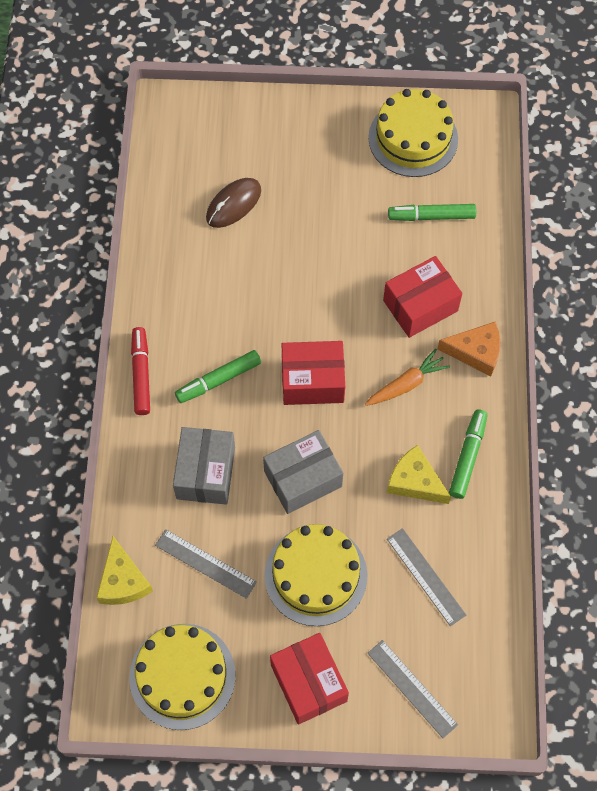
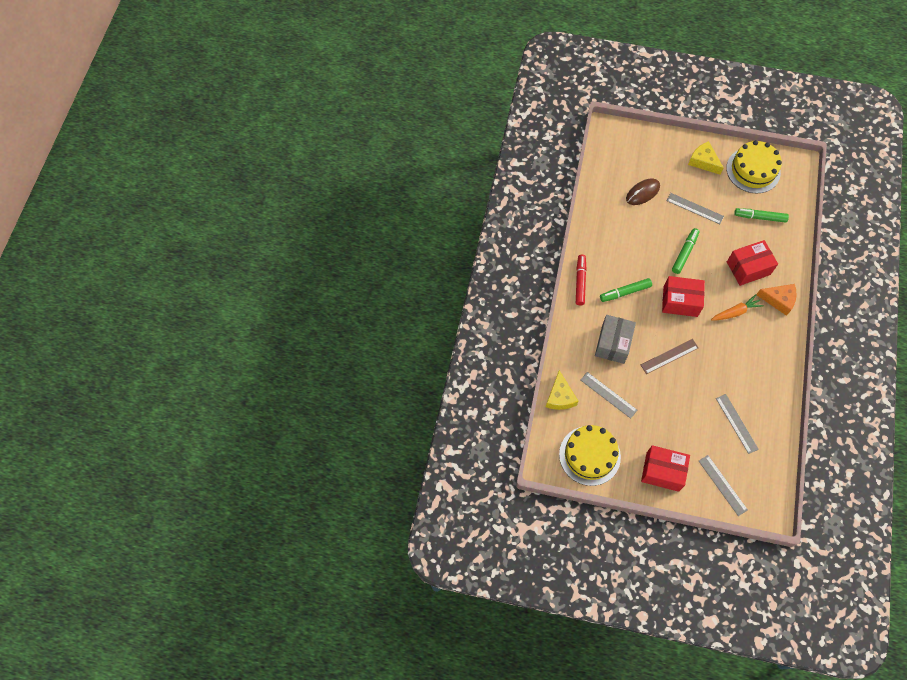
camera: 10 degrees right, 0 degrees up
(303, 479) = (669, 356): grey box -> brown ruler
(308, 683) = (662, 471): red box -> red box turned 60 degrees counterclockwise
(315, 575) = (672, 412): yellow cake -> none
(323, 218) = (695, 208): none -> grey ruler
(415, 481) = (735, 368): yellow cheese -> yellow cheese (703, 161)
(467, 456) = (768, 359): green marker -> green marker (684, 253)

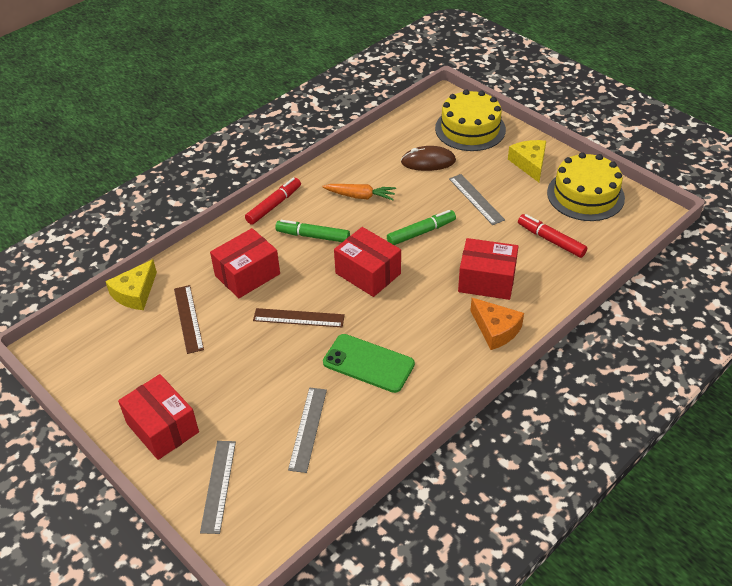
camera: 35 degrees right, 20 degrees down
(589, 455) = (101, 364): yellow cake -> yellow cake (470, 129)
(608, 395) = (188, 318): grey ruler -> brown ruler
(613, 344) = (247, 275): grey box -> red box
(732, 363) = (368, 363): none -> green phone
(735, 312) = (426, 315): orange carrot -> orange carrot (360, 196)
(760, 217) = (551, 240): green marker -> red marker

